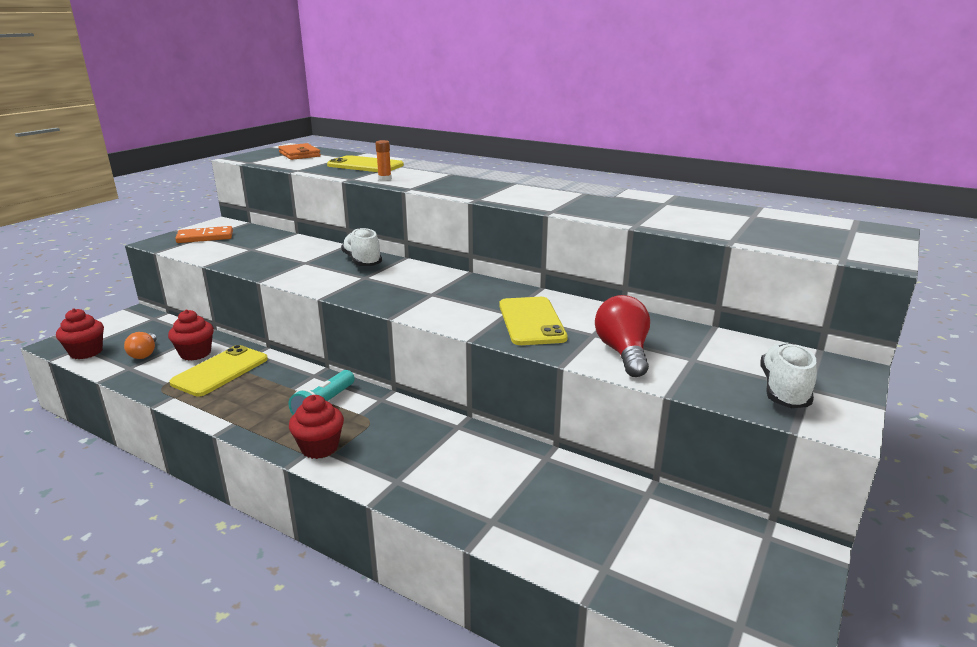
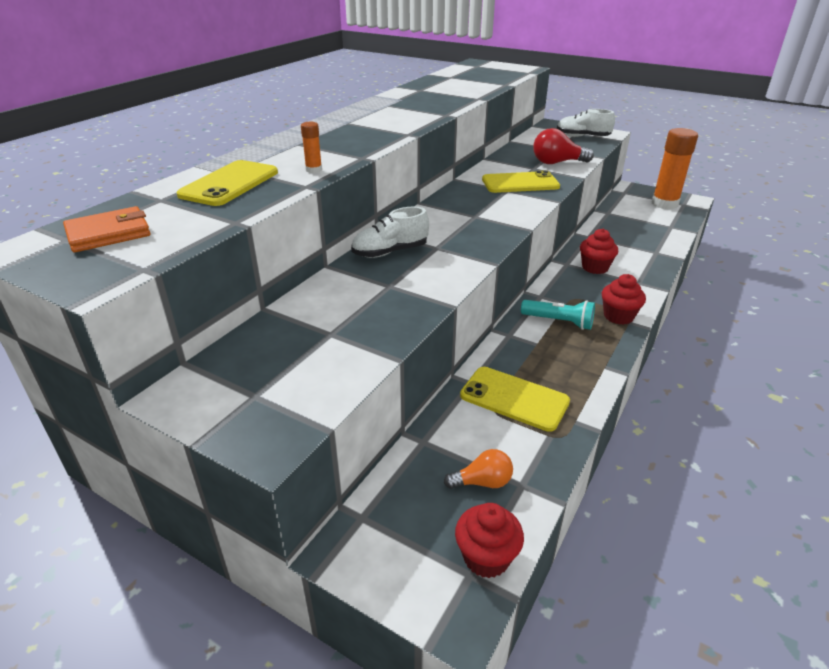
camera: 90 degrees left, 10 degrees up
(195, 353) = (475, 431): red cupcake -> red cupcake (595, 267)
(205, 237) = (259, 391): orange domino -> none
(727, 589) = (664, 204): none -> orange glue stick

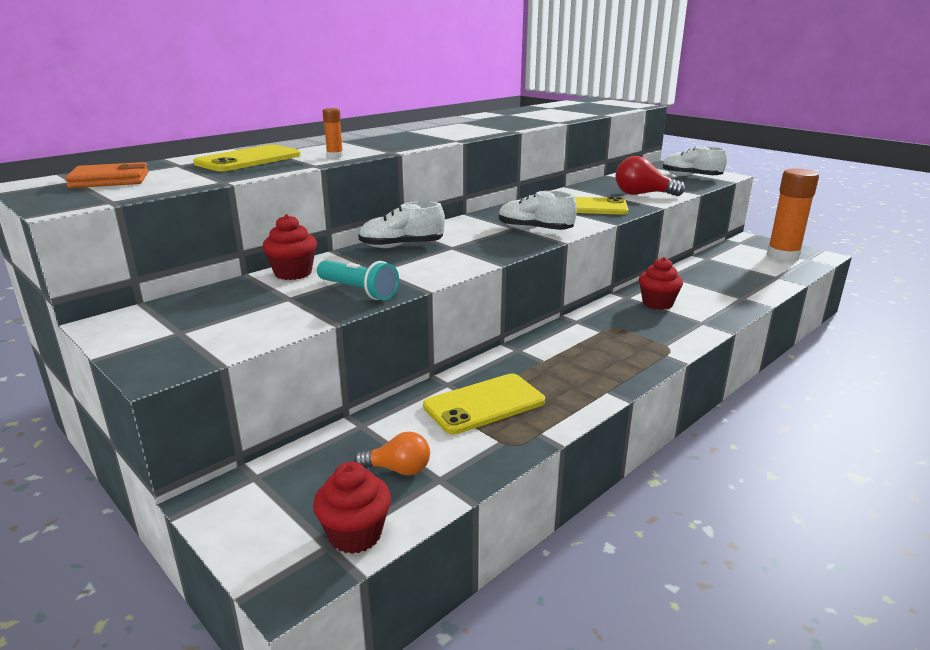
camera: 15 degrees right, 10 degrees down
(495, 217) = (535, 230): none -> white shoe
(514, 398) = (484, 404): yellow phone -> yellow phone turned 75 degrees counterclockwise
(559, 322) = (581, 345): turquoise flashlight -> turquoise flashlight (358, 291)
(618, 316) = (655, 349): red cupcake -> red cupcake (293, 273)

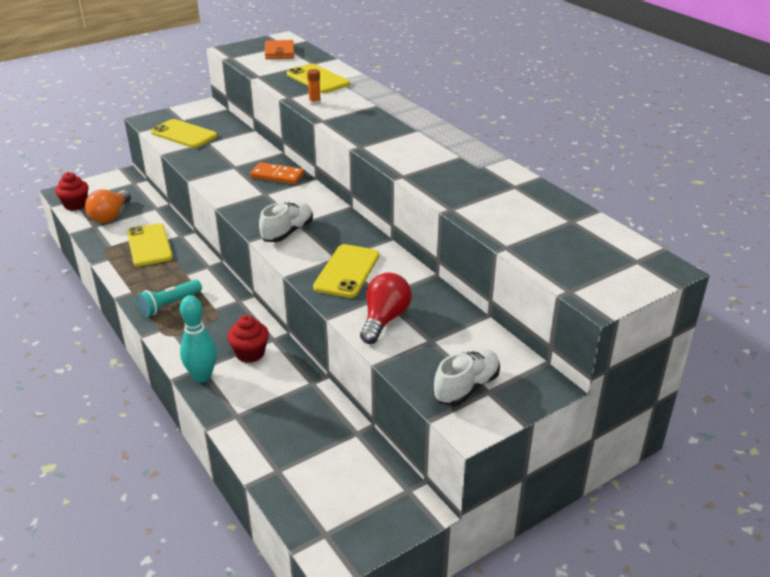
camera: 100 degrees right, 10 degrees up
(250, 320) = (184, 134): none -> yellow phone
(293, 273) = (245, 142): red cupcake -> none
(358, 291) = (203, 160): turquoise flashlight -> turquoise flashlight (170, 304)
(398, 469) = (110, 216): orange light bulb -> orange light bulb, size x1.58
(401, 246) = (277, 176): white shoe -> orange domino
(712, 319) = (202, 376): none -> turquoise bowling pin
(782, 256) = (341, 511): orange glue stick -> none

